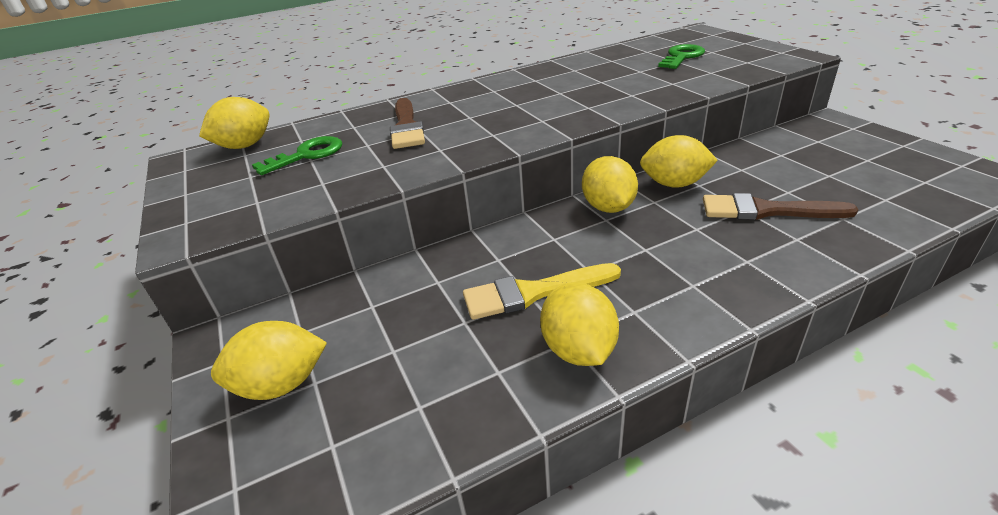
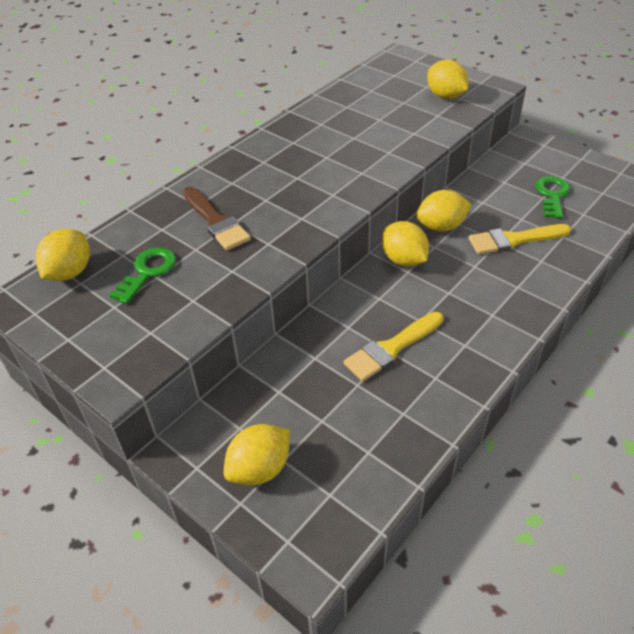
camera: 25 degrees left, 10 degrees up
(578, 350) = (445, 383): yellow lemon -> yellow lemon (445, 96)
(682, 57) = (405, 96): green key -> green key (552, 195)
(766, 211) = (514, 240): brown brush -> yellow brush

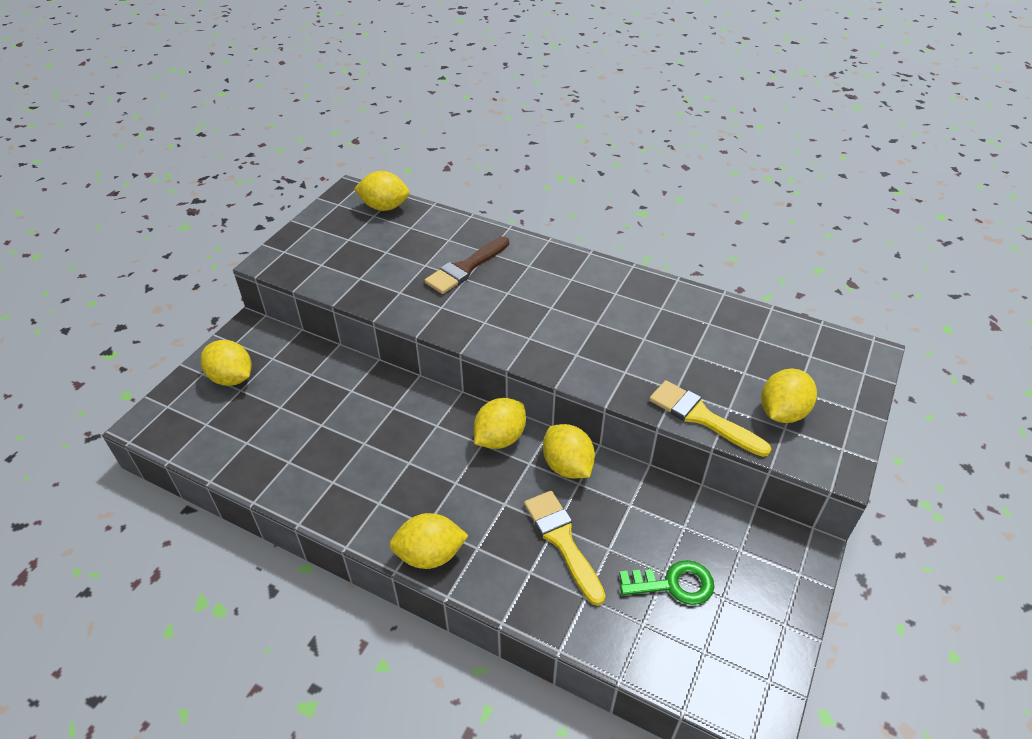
camera: 75 degrees right, 0 degrees up
(148, 272) = (390, 245): green key -> none
(391, 348) = (367, 443): yellow brush -> yellow brush (702, 417)
(523, 315) = (430, 554): none -> yellow lemon

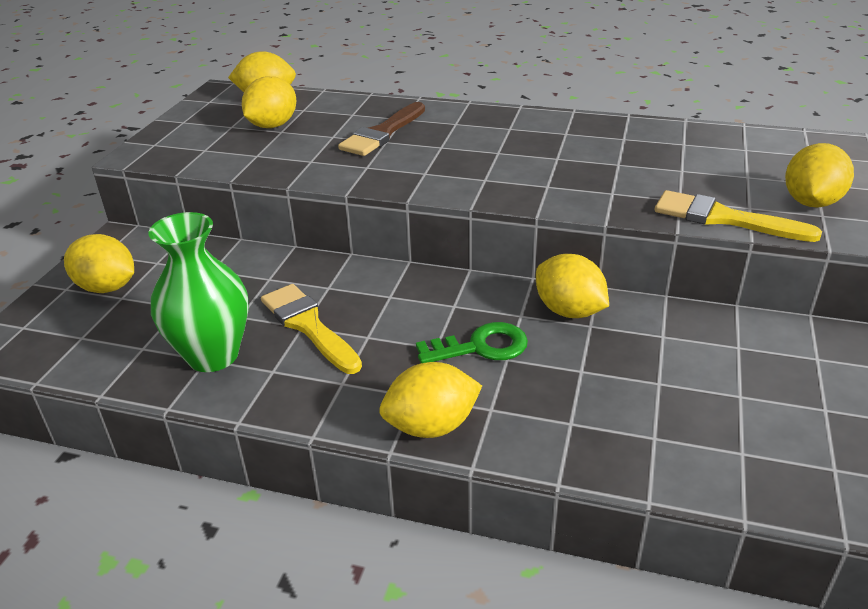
camera: 10 degrees left, 10 degrees down
(294, 459) = (213, 355): none -> green vase
(500, 438) = (474, 297): yellow lemon -> yellow lemon (272, 125)
(562, 541) = (597, 384): yellow brush -> yellow brush (308, 326)
(673, 584) = (757, 405): green key -> green key (481, 347)

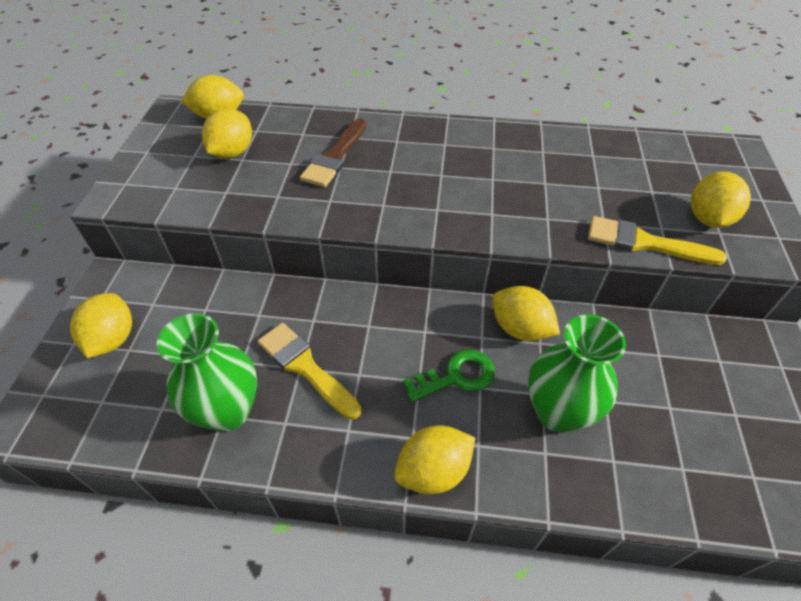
camera: 10 degrees left, 15 degrees up
(107, 287) = (112, 339): yellow lemon -> yellow lemon turned 75 degrees clockwise
(595, 388) = (557, 412): none -> green vase

